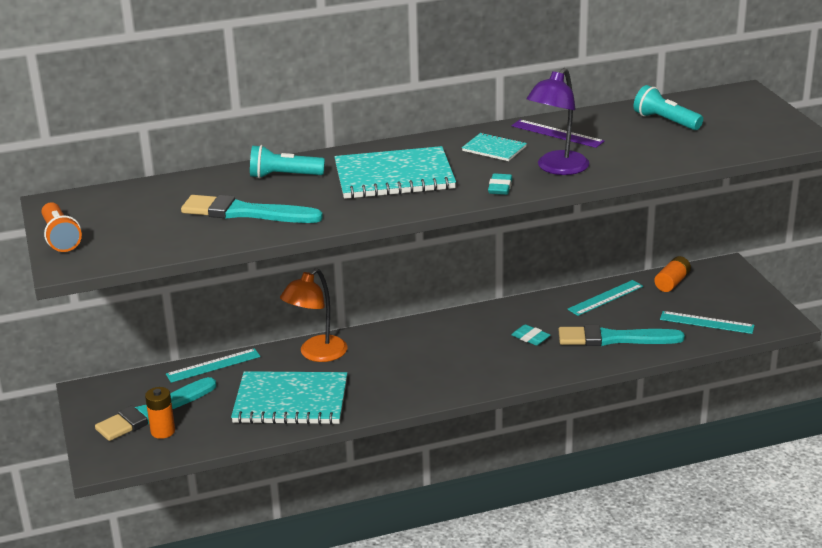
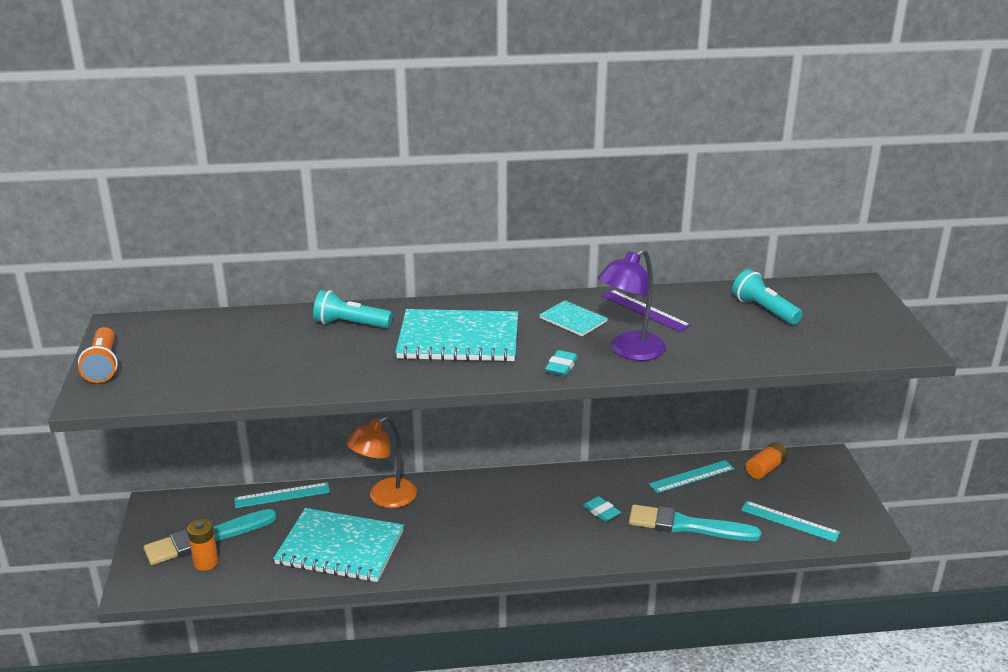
camera: 10 degrees right, 0 degrees up
(245, 212) = (293, 361): turquoise brush -> none

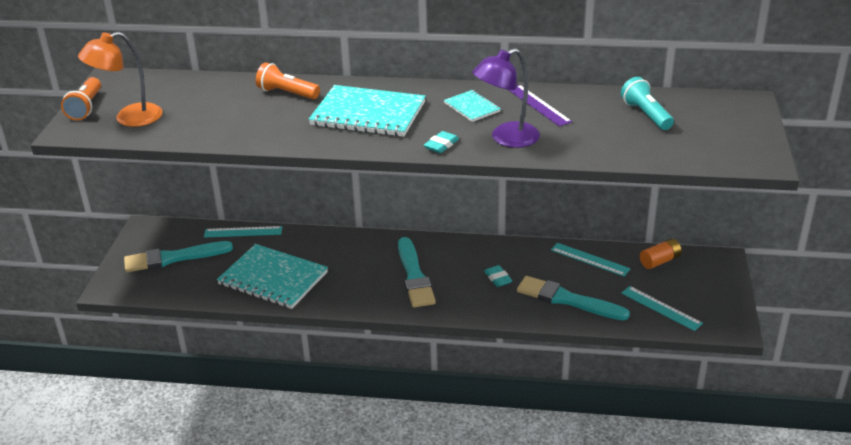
camera: 15 degrees right, 5 degrees up
(206, 562) = (167, 276): orange battery -> none
(350, 324) = (287, 93): turquoise flashlight -> orange flashlight
(384, 498) = (322, 244): orange lamp -> orange lamp (129, 118)
(506, 522) = (414, 276): none -> turquoise brush
(692, 476) = (590, 259): turquoise ruler -> turquoise ruler turned 45 degrees clockwise

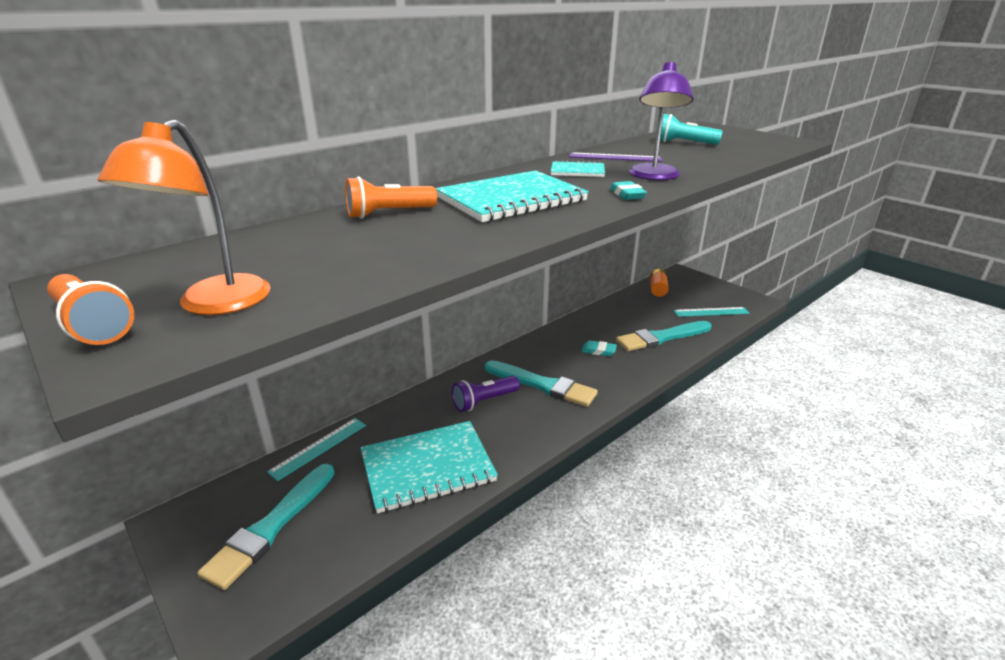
camera: 50 degrees left, 5 degrees down
(362, 262) = (484, 401): none -> purple flashlight
(590, 259) = (624, 308): turquoise ruler -> none

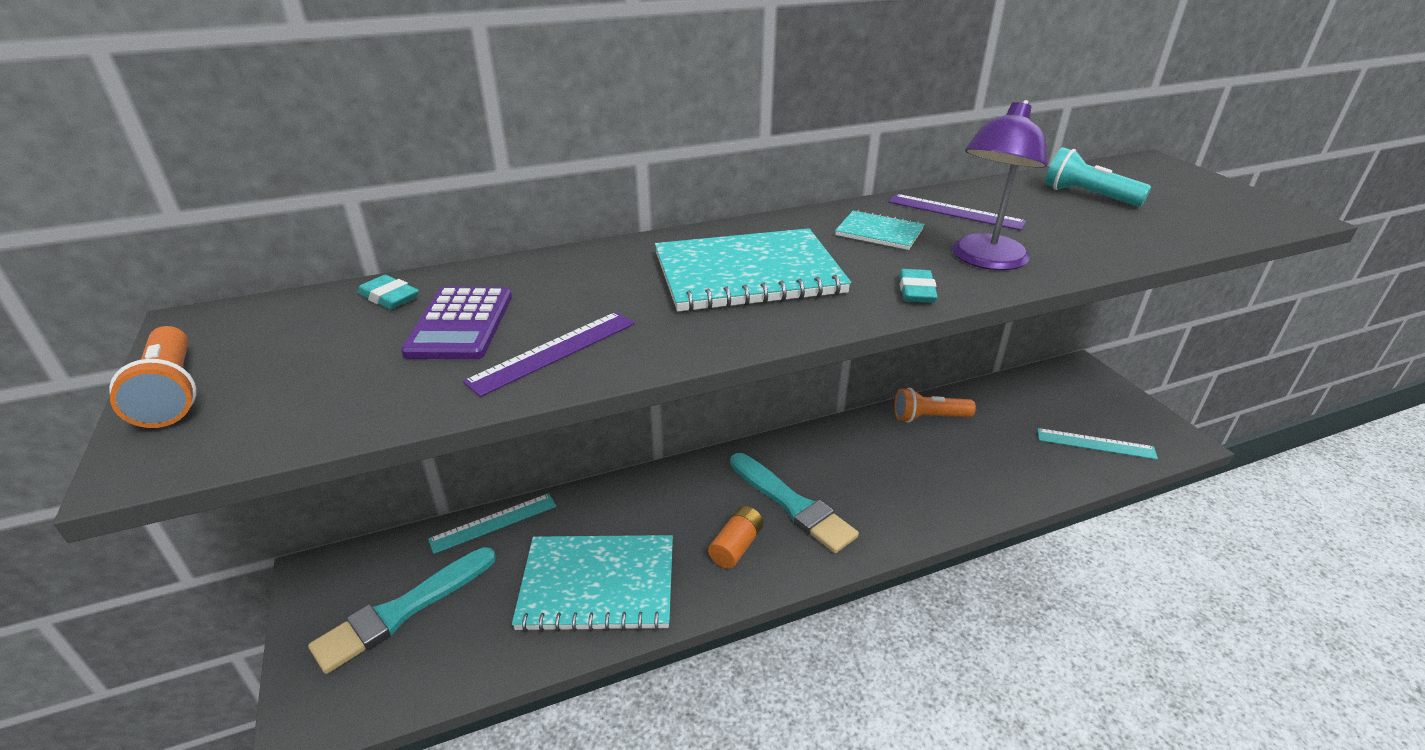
camera: 20 degrees right, 5 degrees up
(214, 304) = (296, 389): orange lamp -> none
(320, 250) = (461, 324): none -> purple calculator
(389, 213) = (580, 274): orange flashlight -> orange flashlight (929, 417)
(410, 254) = (553, 351): none -> purple ruler
(484, 401) = (707, 509): purple flashlight -> none
(598, 351) = (893, 470): turquoise eraser -> turquoise eraser (389, 297)
(657, 289) = (1030, 389): orange battery -> orange battery (736, 546)
(661, 337) = (996, 470): turquoise brush -> none

